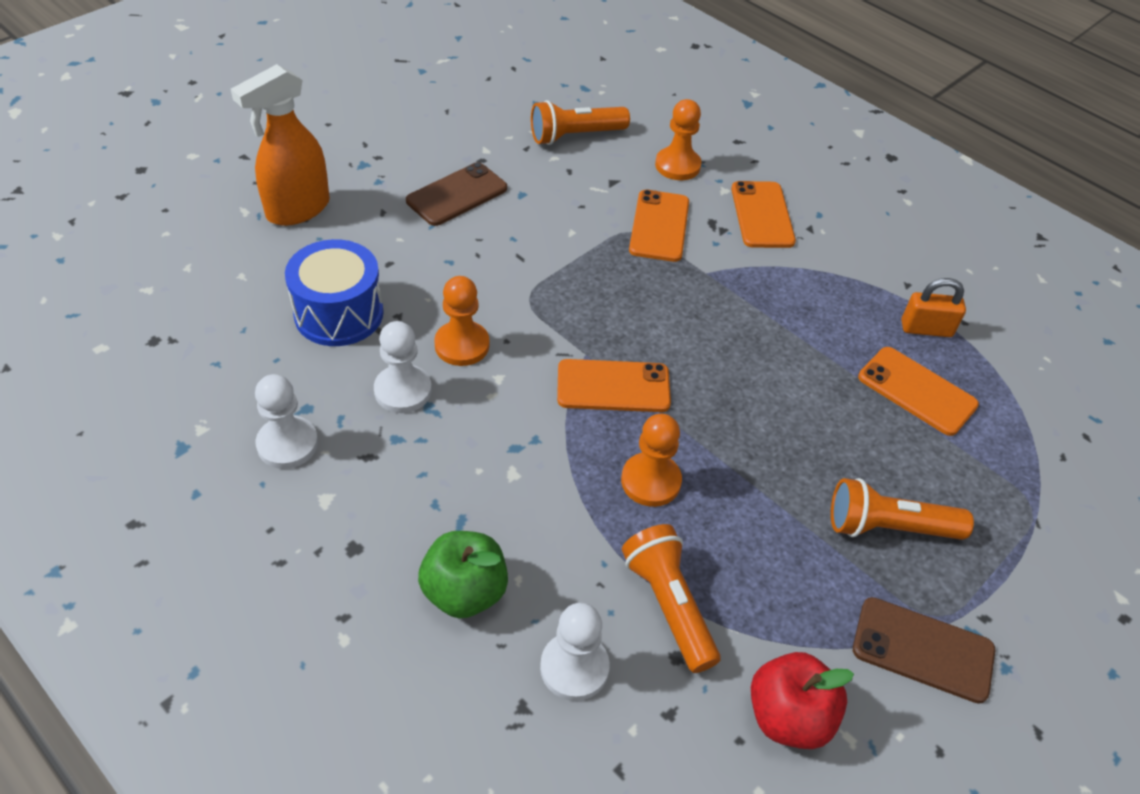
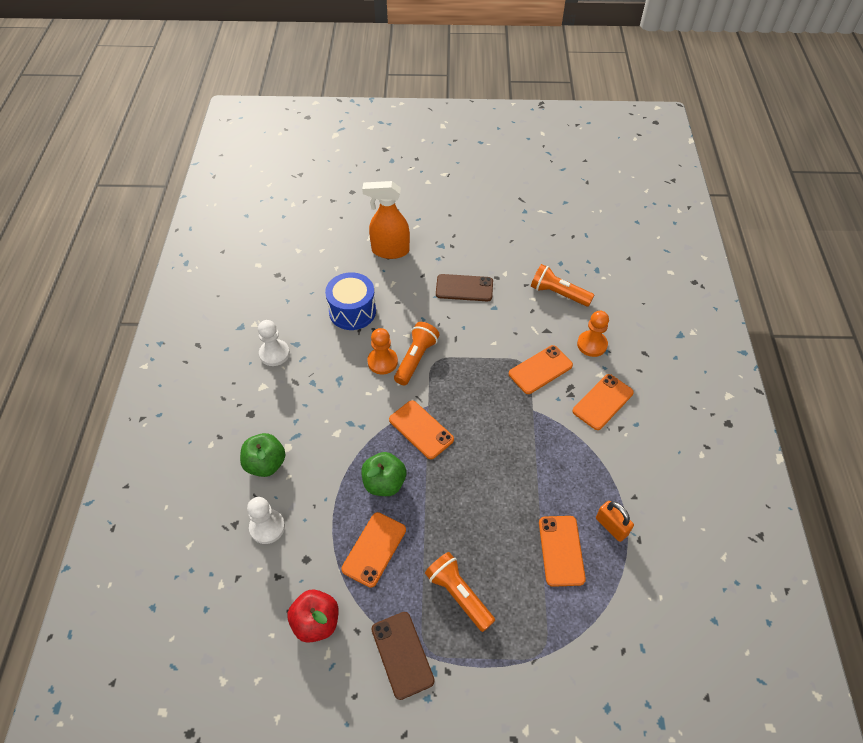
camera: 50 degrees right, 5 degrees up
(403, 391) = (337, 364): white pawn -> none
(651, 481) = (384, 483): orange pawn -> green apple
(668, 605) = (328, 537): orange flashlight -> orange flashlight (416, 359)
(739, 566) = (374, 549): none -> orange phone

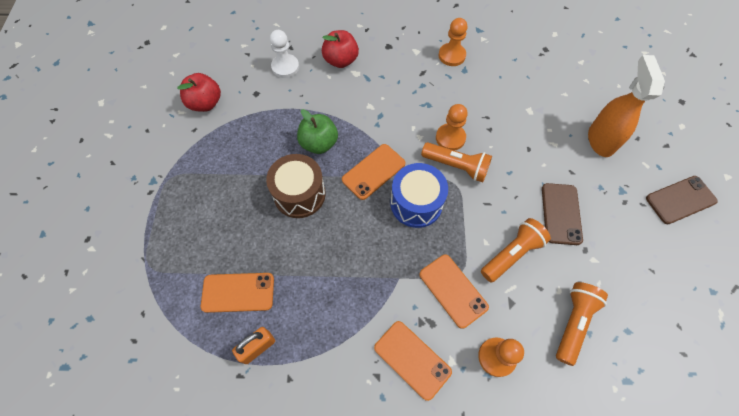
camera: 90 degrees right, 10 degrees up
(266, 464) = (341, 60): green apple -> red apple
(274, 353) = (452, 55): white pawn -> orange pawn
(352, 311) = (509, 110): blue drum -> blue drum (416, 203)
(374, 549) = (258, 138): orange phone -> none
(402, 654) = (169, 160): brown phone -> brown phone (680, 200)
(448, 499) = (299, 194): none -> brown drum
(458, 594) = (210, 201): orange flashlight -> orange flashlight (511, 254)

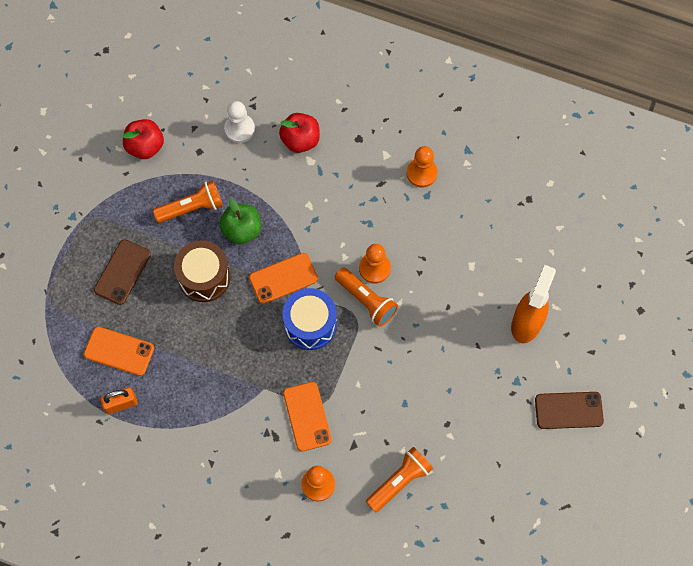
camera: 20 degrees right, 5 degrees up
(412, 359) = (246, 460): orange phone -> none
(511, 254) = (376, 403): orange flashlight -> orange flashlight (192, 208)
(561, 214) = (443, 382): brown phone -> brown phone (122, 272)

